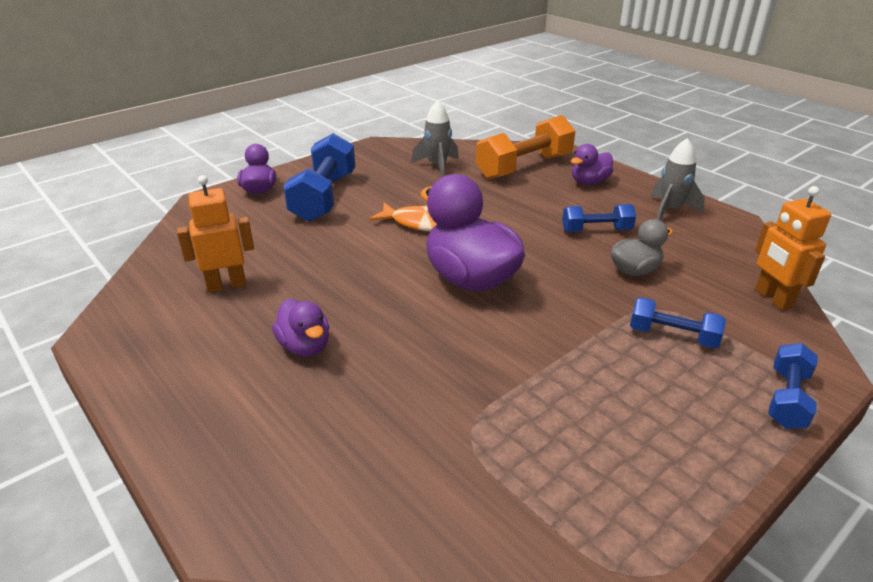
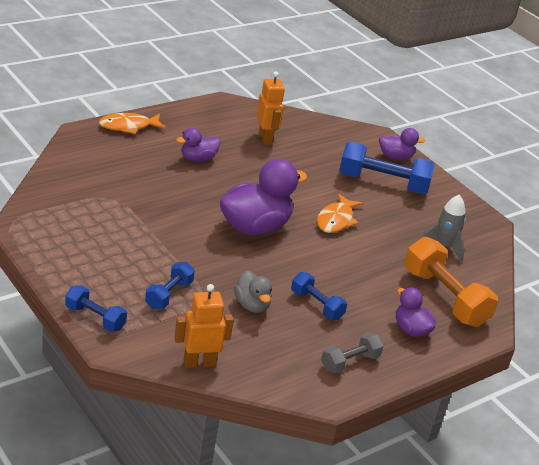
camera: 90 degrees right, 0 degrees up
(200, 451) = (128, 126): none -> orange fish
(596, 230) = (316, 305): blue dumbbell -> blue dumbbell turned 45 degrees counterclockwise
(670, 210) = (350, 362): grey rocket -> grey dumbbell

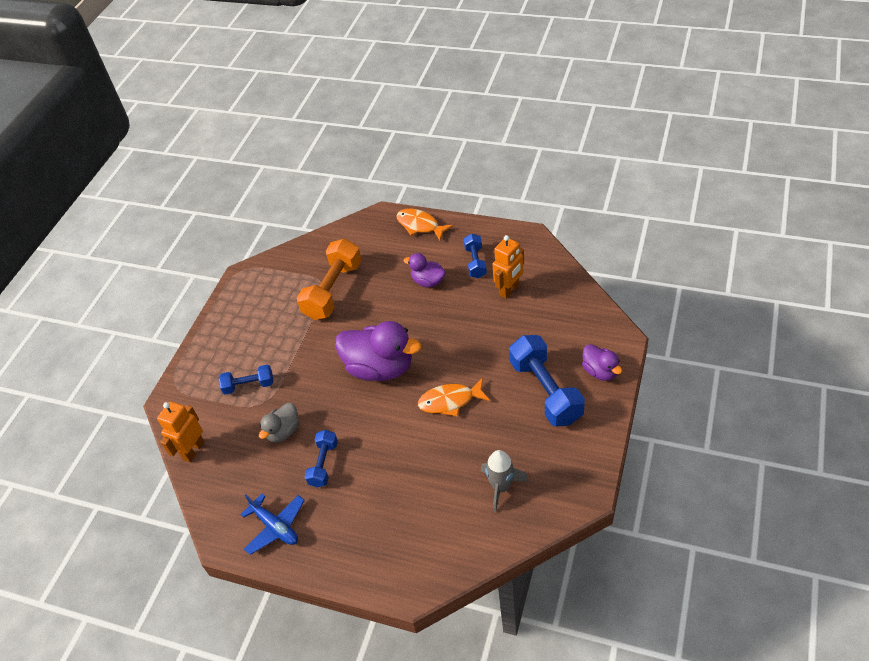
camera: 65 degrees right, 15 degrees up
(95, 318) = (188, 373): blue dumbbell -> blue dumbbell (475, 262)
(199, 363) = (193, 450): orange robot -> orange robot turned 105 degrees counterclockwise
(350, 362) = (275, 527): grey dumbbell -> blue plane
(411, 329) = (356, 537): purple duck -> none
(444, 297) = (426, 532): orange dumbbell -> orange dumbbell (333, 290)

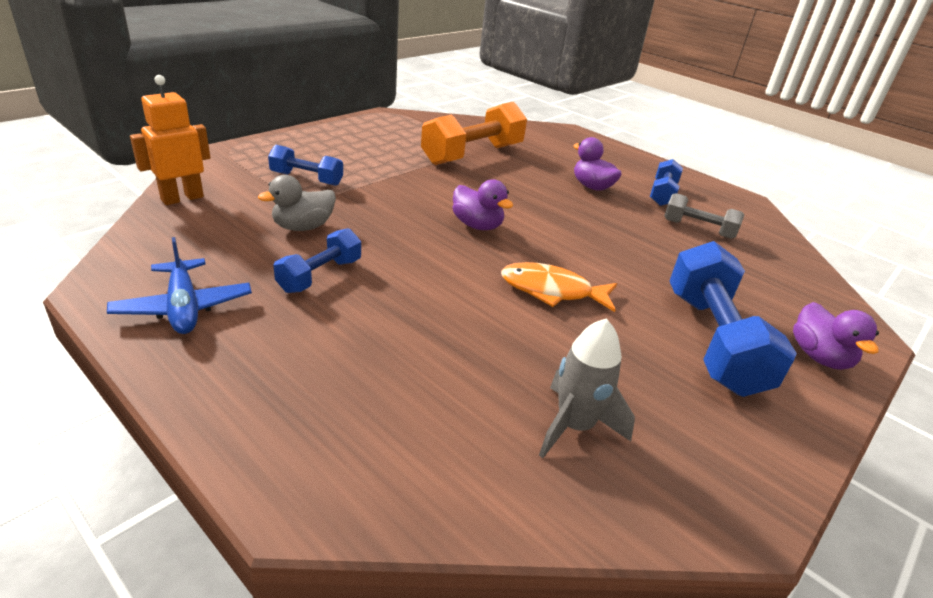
camera: 15 degrees right, 15 degrees down
(380, 368) = (477, 225): purple duck -> purple duck, size x0.53
(420, 225) = (609, 150): orange fish -> none
(509, 290) = (698, 229): orange robot -> grey dumbbell

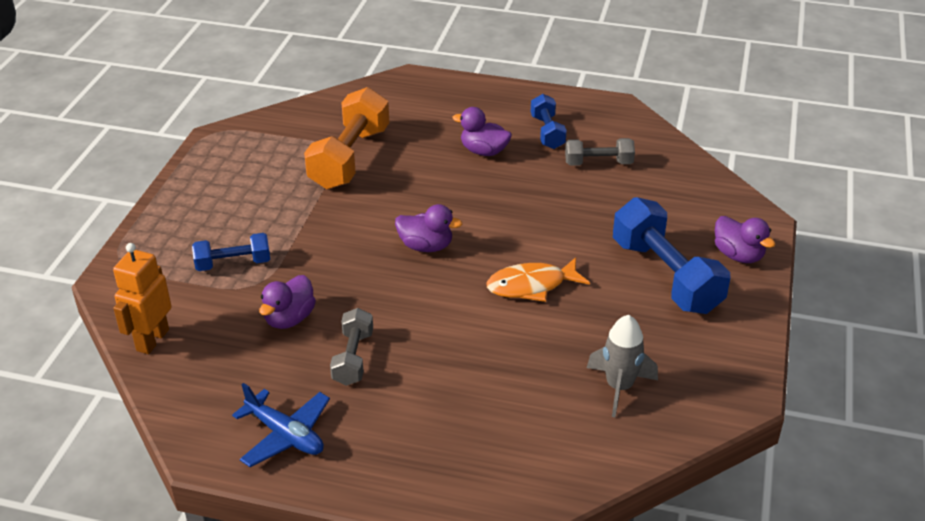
camera: 25 degrees left, 5 degrees up
(303, 227) = (289, 318): grey duck -> purple duck
(320, 275) = (353, 358): blue dumbbell -> grey dumbbell

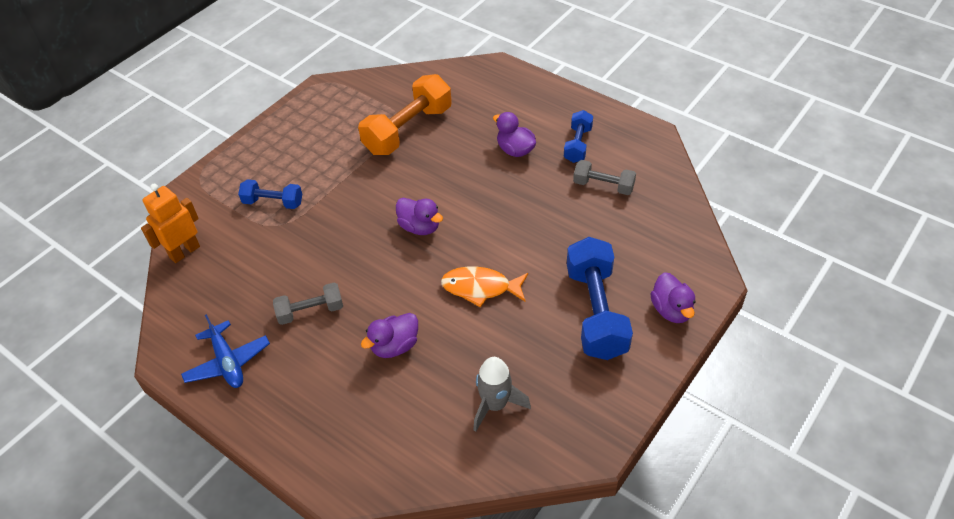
camera: 25 degrees right, 10 degrees up
(289, 318) = (285, 262): purple duck -> purple duck (395, 346)
(353, 358) = (310, 311): grey dumbbell -> grey dumbbell turned 45 degrees clockwise

